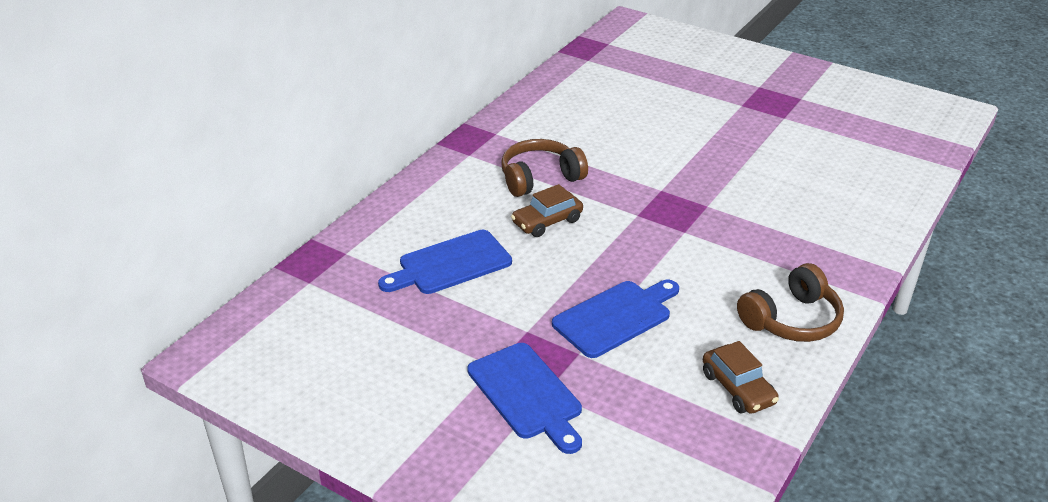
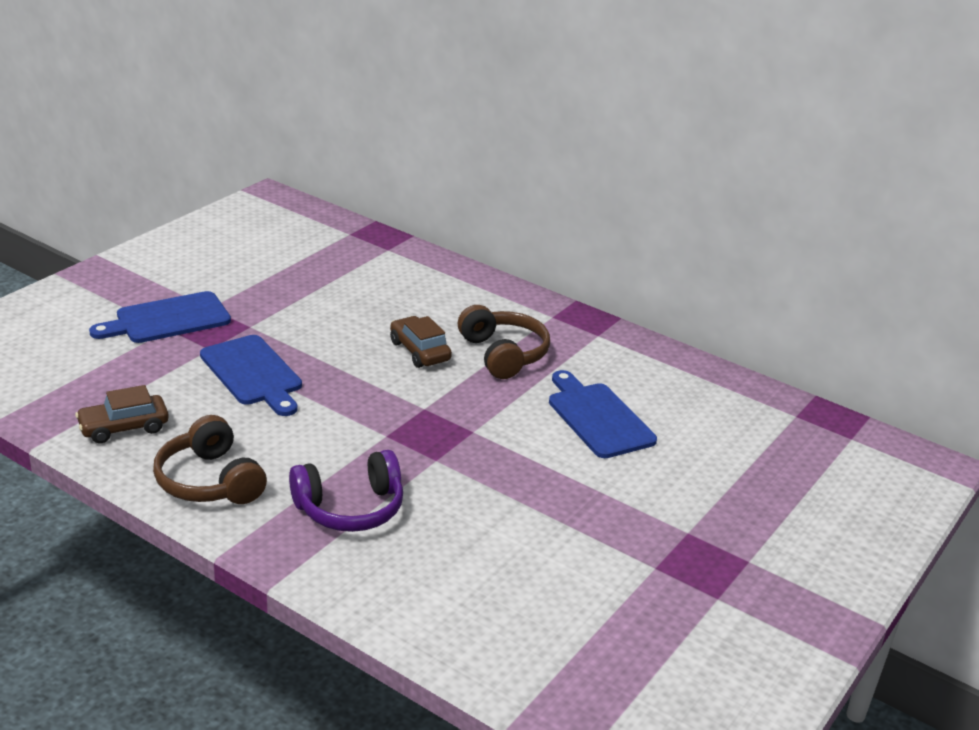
camera: 90 degrees right, 5 degrees down
(450, 264) = (359, 296): blue cutting board -> blue cutting board (598, 417)
(788, 242) = (350, 508): none -> purple headphones

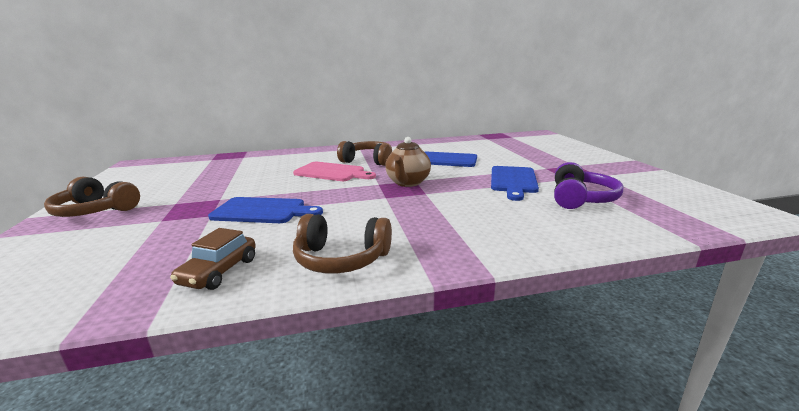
camera: 45 degrees left, 10 degrees down
(145, 277) = (95, 211): none -> brown headphones
(167, 319) = (151, 217): blue cutting board -> blue cutting board (513, 181)
(350, 508) = (438, 224): purple headphones -> purple headphones (580, 199)
(419, 351) = (332, 172): brown car -> pink cutting board
(456, 429) = (407, 183): none -> brown teapot

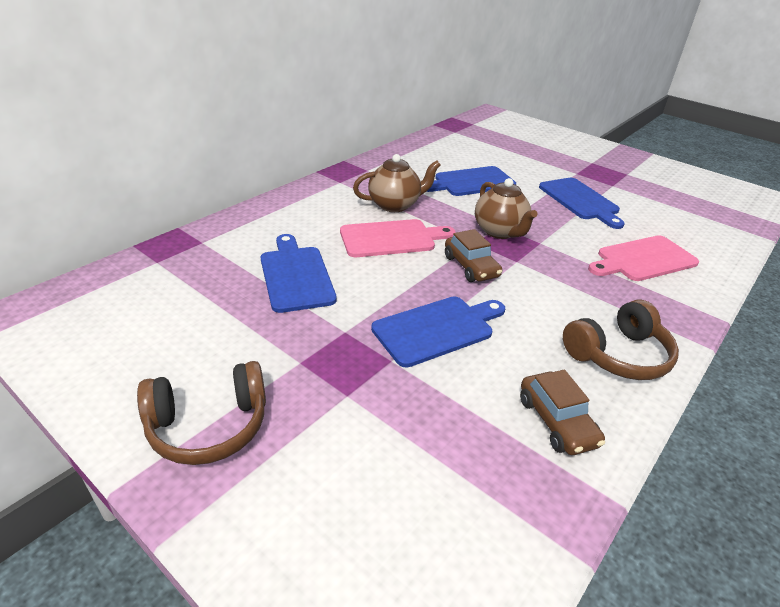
camera: 40 degrees left, 15 degrees up
(251, 175) = (296, 275): none -> blue cutting board
(348, 192) = (471, 267): none -> brown car
(368, 161) = (395, 205): brown headphones -> brown teapot
(495, 220) = (643, 259): none -> pink cutting board
(580, 199) = (656, 211): purple headphones -> none

